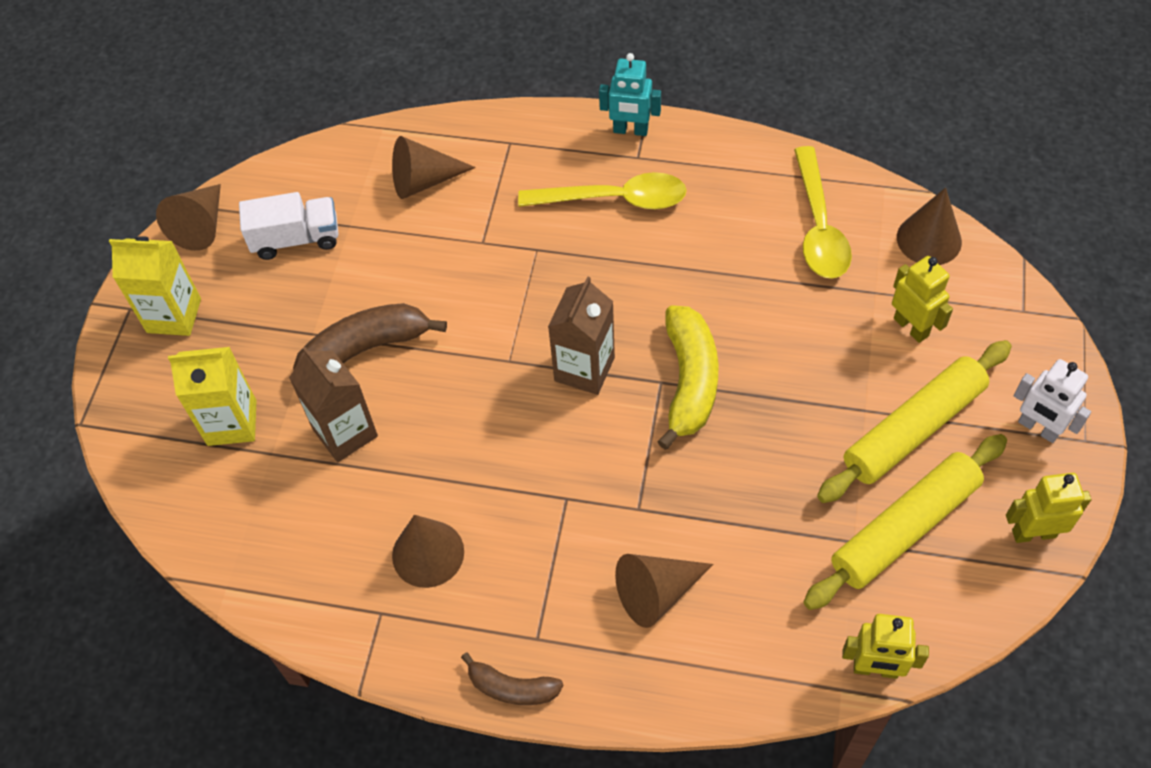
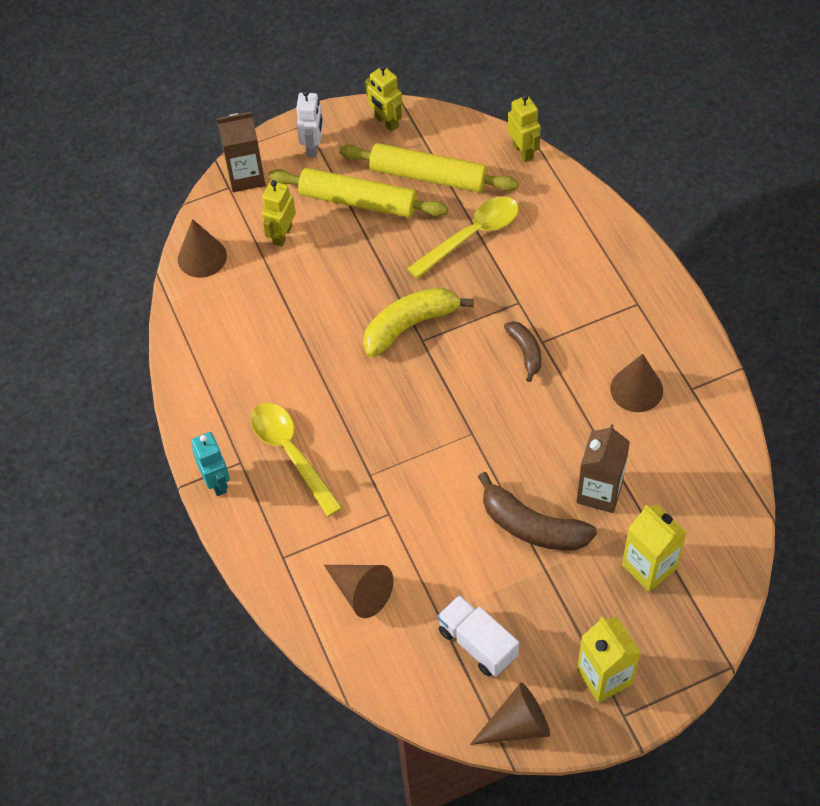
camera: 125 degrees left, 0 degrees up
(512, 688) = (674, 298): brown banana -> brown banana (525, 352)
(584, 369) = (445, 387): brown carton -> brown carton (246, 176)
(656, 593) = (563, 264): brown cone -> none
(818, 226) = (232, 320): yellow spoon -> yellow spoon (472, 235)

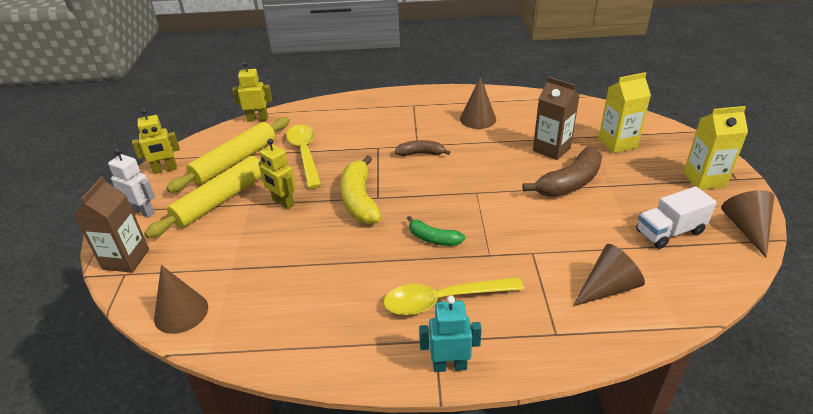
camera: 70 degrees left, 20 degrees down
(282, 235) = (210, 251): yellow robot -> yellow robot (283, 203)
(374, 416) = (433, 239): none -> green banana

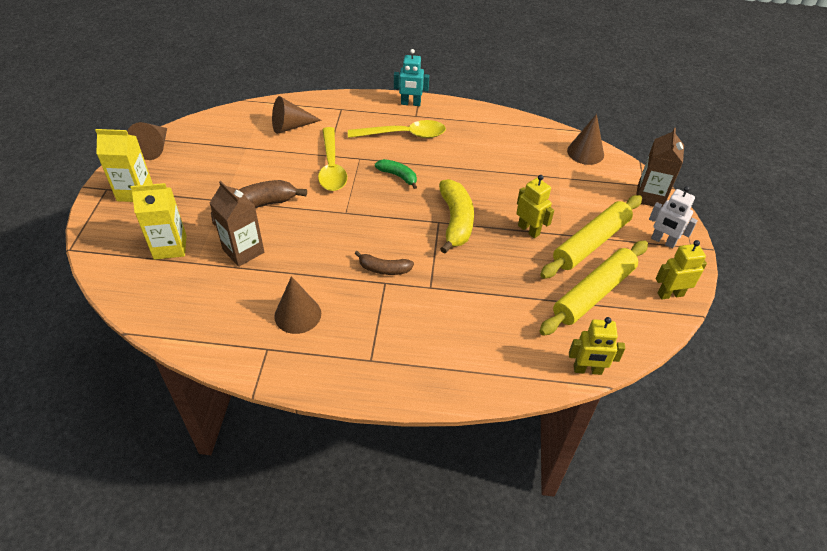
camera: 175 degrees left, 10 degrees up
(305, 154) = (514, 291): yellow spoon -> yellow spoon (331, 167)
(669, 232) = (213, 154): white truck -> none

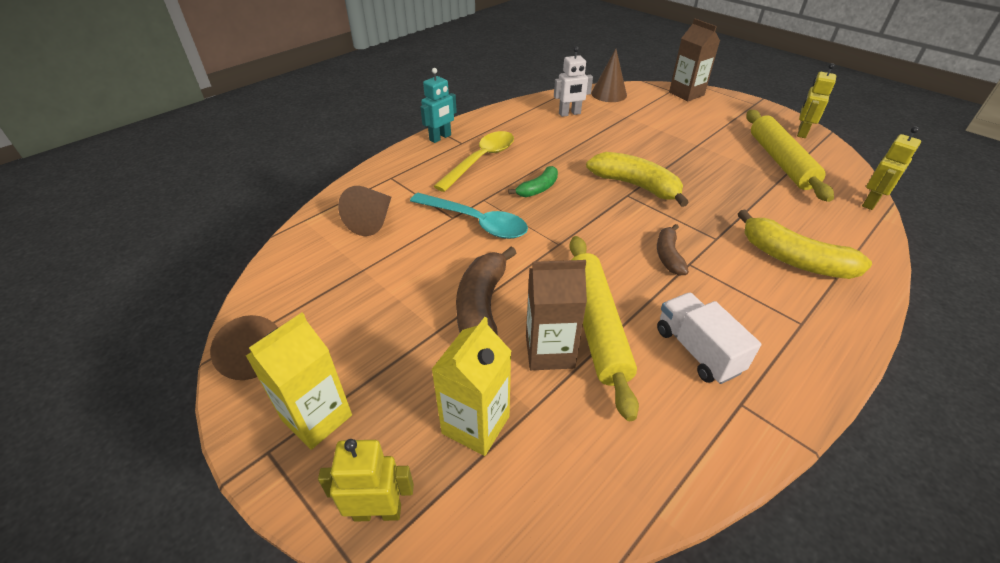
camera: 50 degrees left, 5 degrees down
(297, 314) = (697, 350): brown cone -> white truck
(331, 167) = (476, 222): yellow spoon -> turquoise spoon
(384, 269) = (668, 256): brown banana -> brown banana turned 135 degrees clockwise
(398, 176) = (538, 189): green banana -> green banana turned 150 degrees clockwise
(445, 337) = (793, 259): none -> yellow banana
(529, 230) = (680, 156): yellow robot -> yellow robot (377, 512)
(591, 243) = (719, 137): yellow rolling pin -> yellow rolling pin (597, 326)
(663, 241) = (740, 110): white robot -> white robot (569, 114)

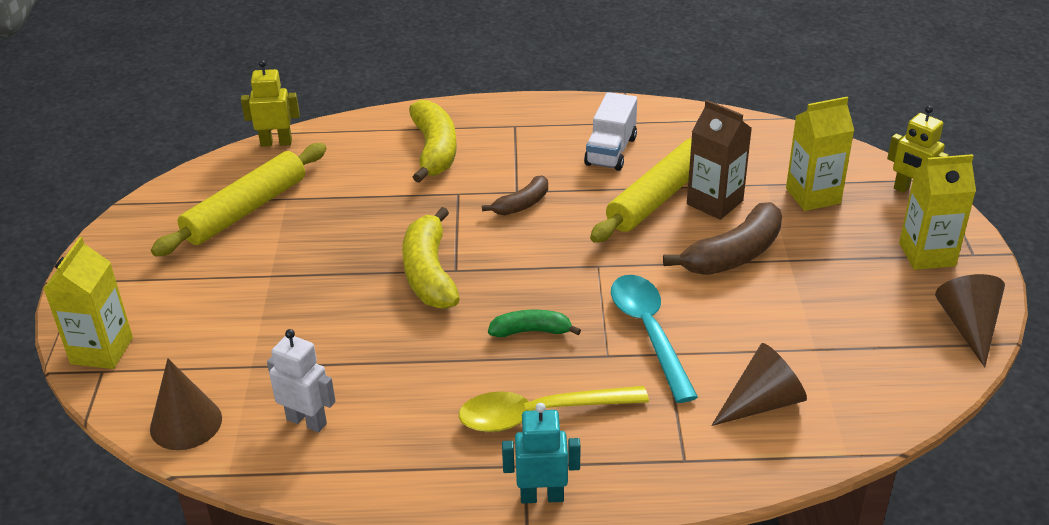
camera: 135 degrees left, 5 degrees down
(686, 94) = (102, 351): brown carton -> yellow carton
(801, 132) = (143, 220): yellow robot -> none

